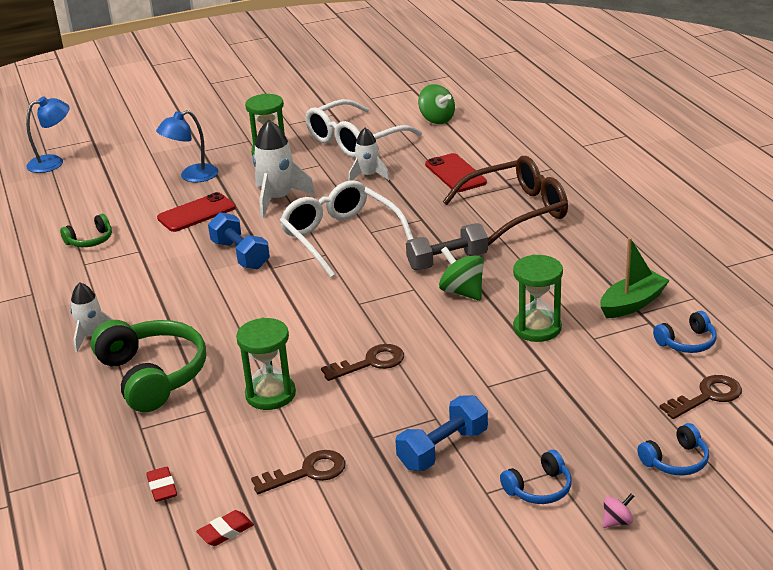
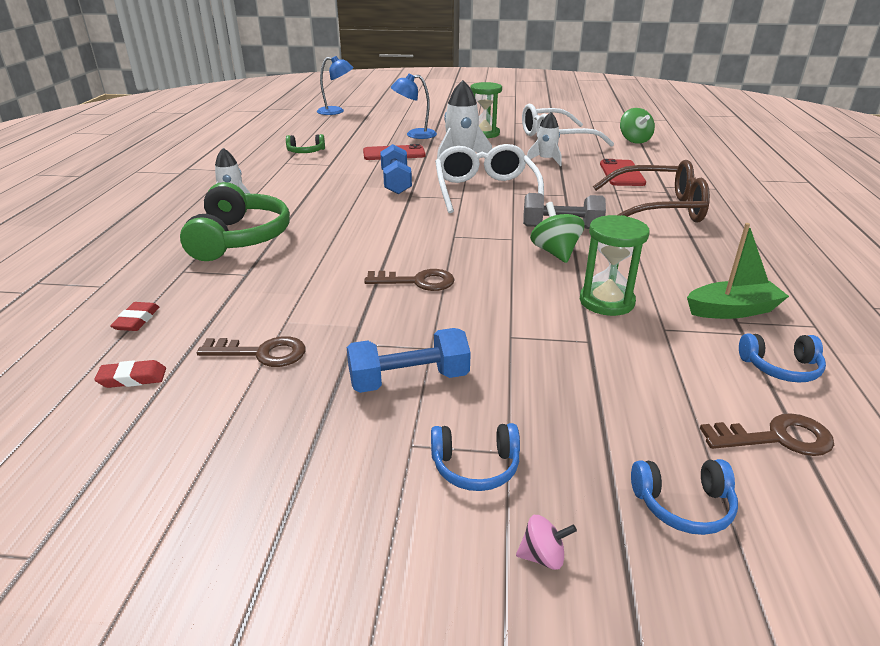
camera: 25 degrees right, 0 degrees up
(270, 394) = (307, 279): green hourglass -> none

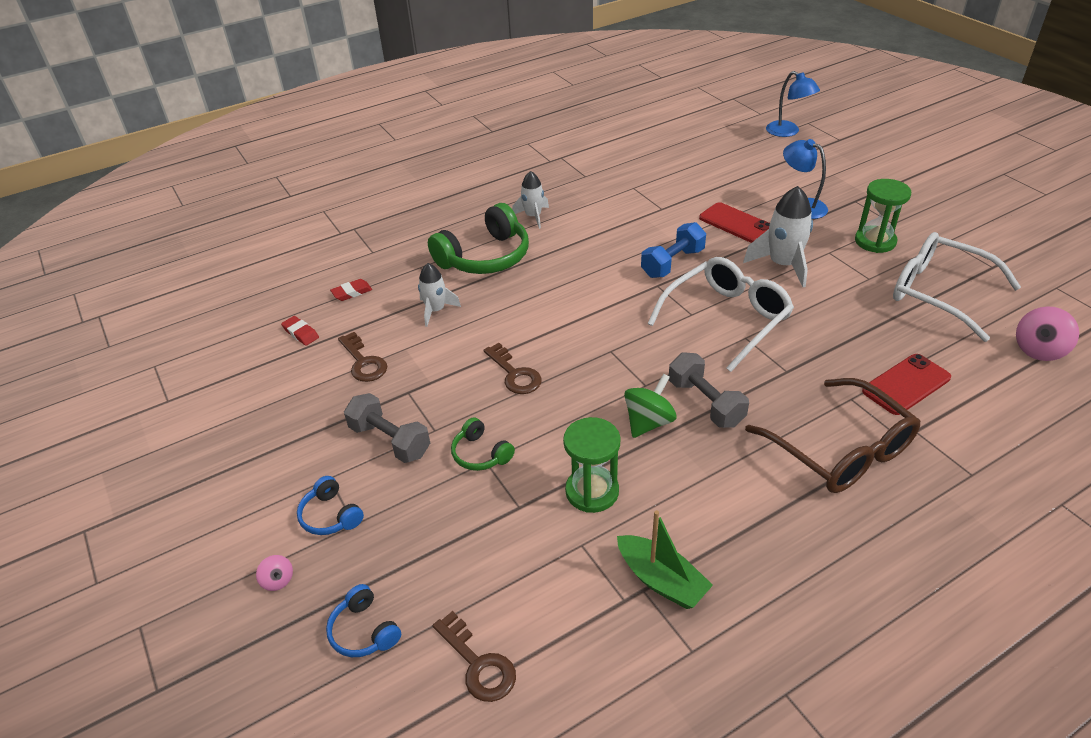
camera: 55 degrees right, 10 degrees up
(306, 152) = (669, 181): green headphones -> green headphones (481, 454)
(409, 380) = (390, 440): blue dumbbell -> grey dumbbell
(546, 160) = (863, 316): white rocket -> white rocket (436, 310)
(634, 140) = (1039, 350): green spinning top -> pink spinning top
(780, 368) = (587, 642): blue headphones -> none

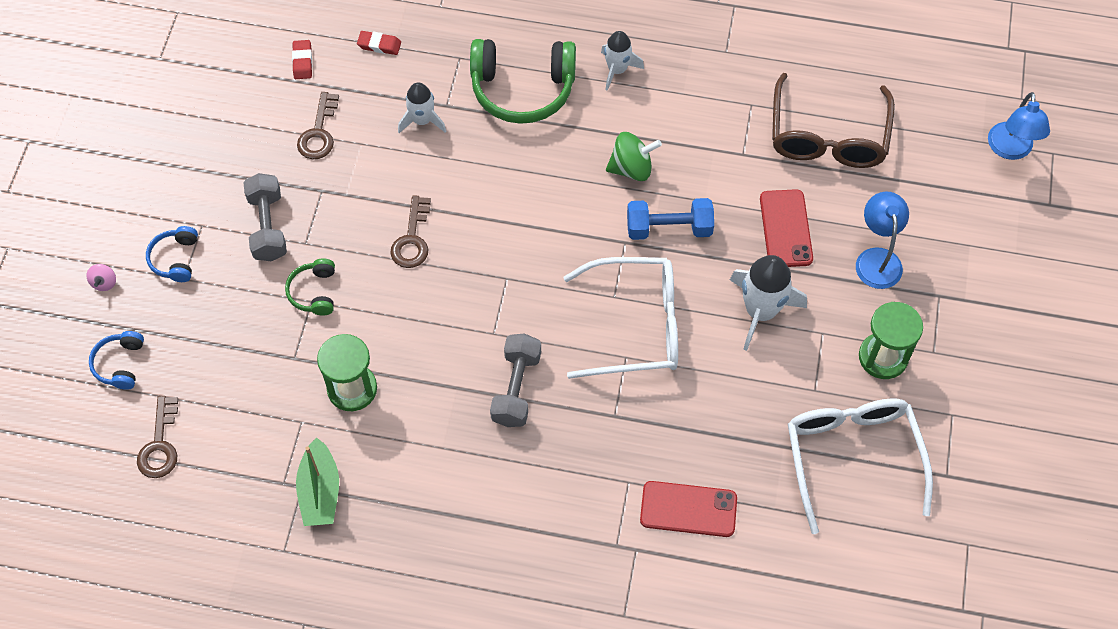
camera: 40 degrees right, 20 degrees up
(648, 422) = (455, 368): green spinning top -> green spinning top (631, 168)
(841, 450) = (559, 513): brown glasses -> brown glasses (828, 136)
(1039, 350) = (845, 579): pink spinning top -> none

